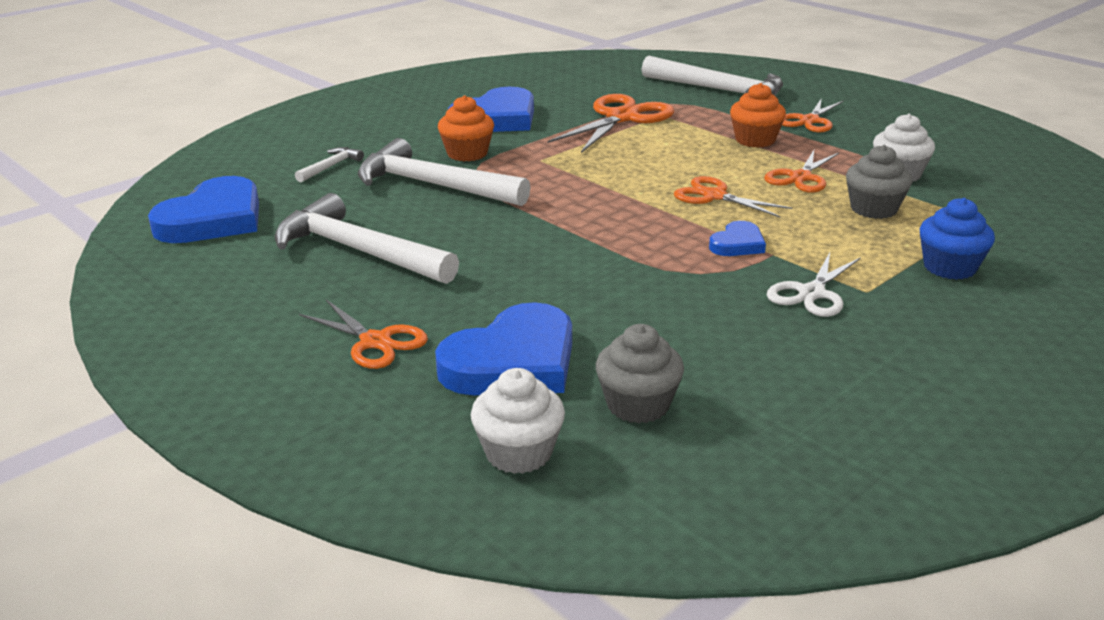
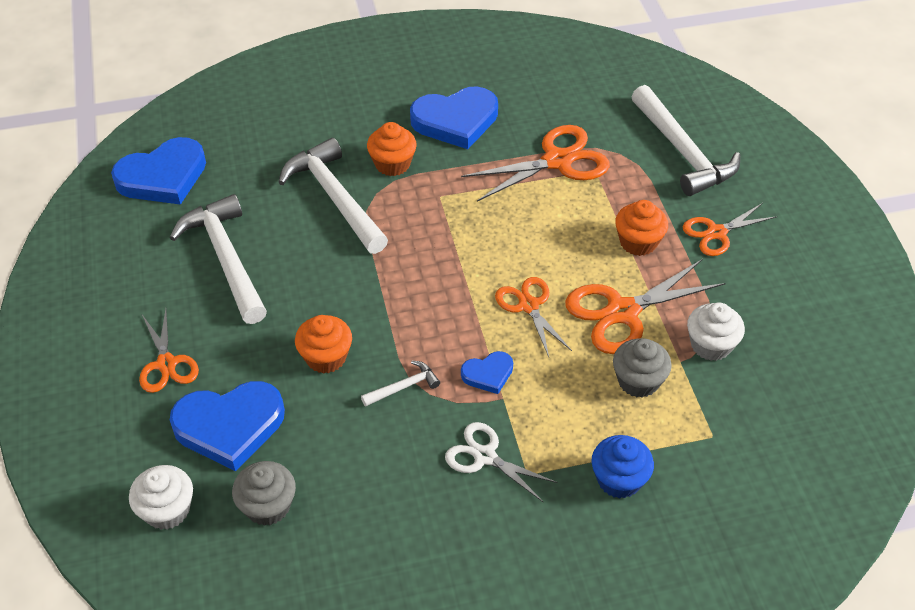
camera: 30 degrees right, 20 degrees up
(330, 167) = (282, 140): white hammer -> white hammer (403, 387)
(559, 282) = (326, 357): none -> orange cupcake
(800, 177) = (622, 312): orange scissors -> orange scissors, size x1.59
(812, 293) = (485, 456): white scissors -> white scissors turned 60 degrees clockwise

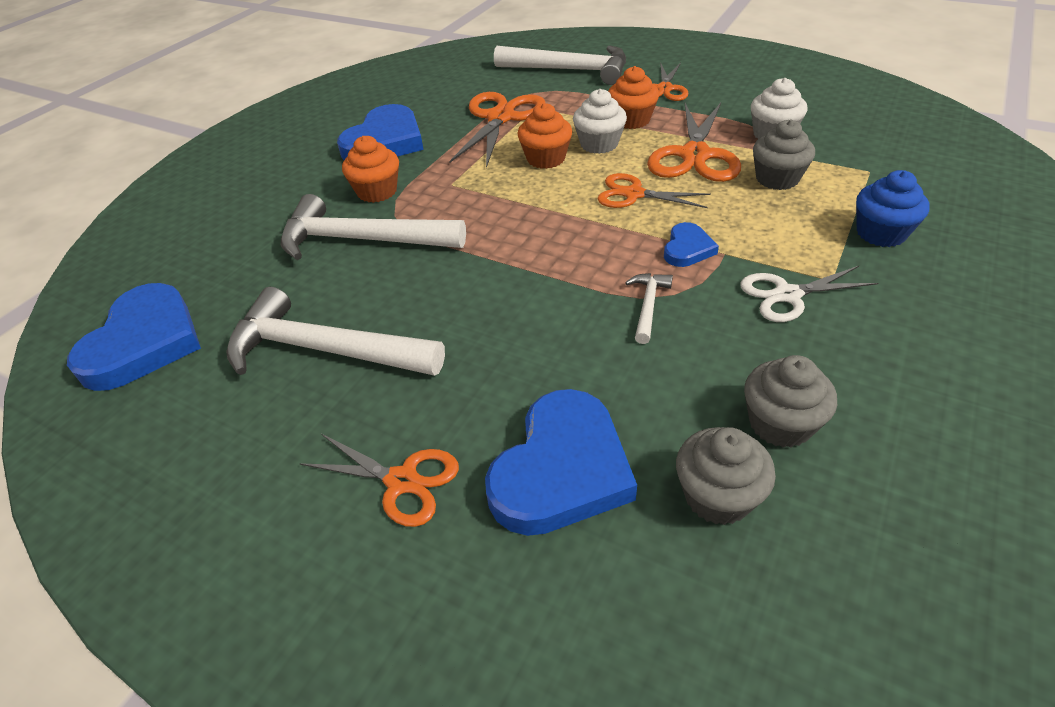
camera: 45 degrees left, 5 degrees down
(167, 510) = (637, 611): white cupcake -> white cupcake (599, 144)
(326, 357) = (550, 341): orange cupcake -> orange cupcake (546, 159)
(350, 509) = (780, 423): none -> grey cupcake

